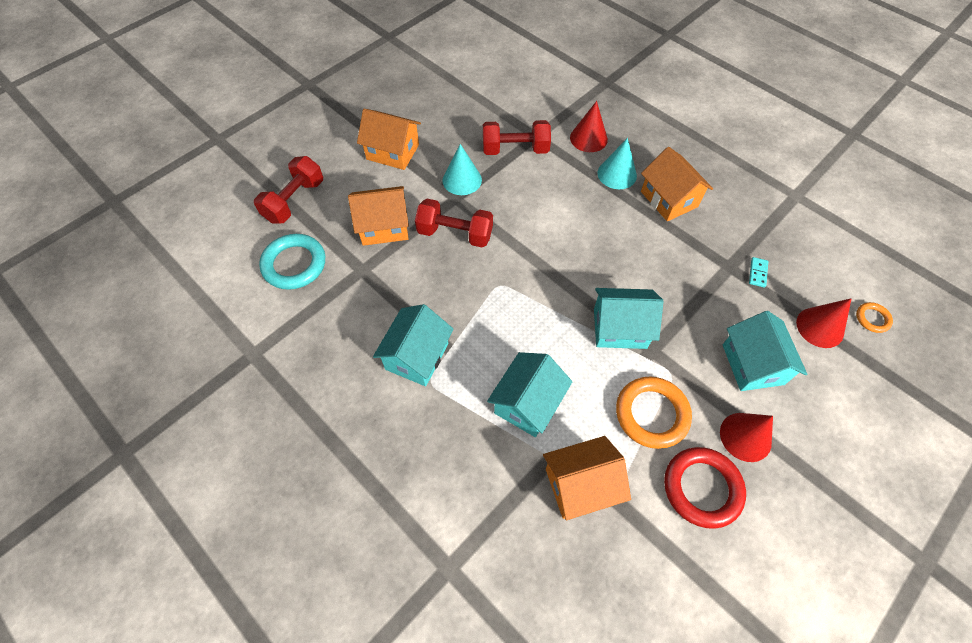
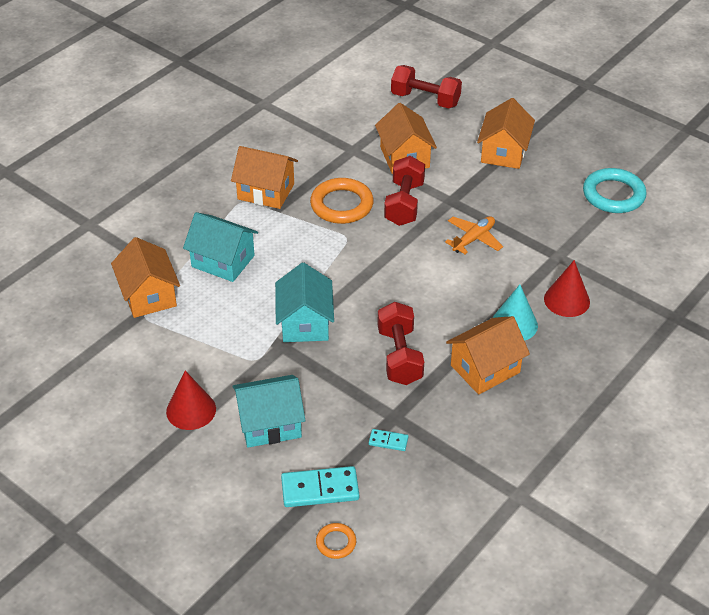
camera: 85 degrees right, 15 degrees down
(294, 264) = (353, 110): turquoise ring -> turquoise ring (613, 195)
(417, 356) = (266, 191): turquoise house -> orange house
(462, 180) = (476, 203): turquoise cone -> none
(510, 188) = (473, 239): none -> orange plane
(515, 150) = (531, 240): red dumbbell -> red dumbbell (399, 356)
(651, 414) = (213, 343): orange ring -> orange ring (341, 205)
(702, 488) = (142, 374): red ring -> none
(820, 327) = (320, 489): red cone -> turquoise domino

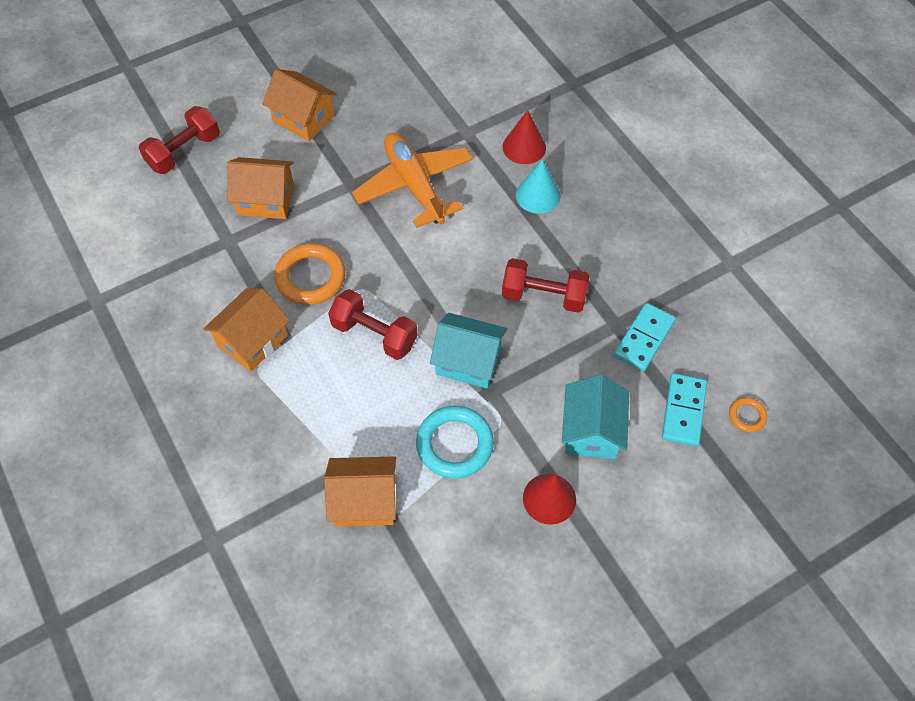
camera: 70 degrees left, 15 degrees up
(223, 261) = (344, 412): turquoise house -> none
(388, 441) = (644, 338): turquoise domino -> turquoise domino, size x1.94
(404, 204) = (336, 223): red dumbbell -> red dumbbell (374, 334)
(473, 239) = (414, 186): orange plane -> orange plane, size x1.89
(485, 369) = (583, 236): orange house -> none
(613, 195) = (406, 63): turquoise ring -> turquoise ring (454, 444)

